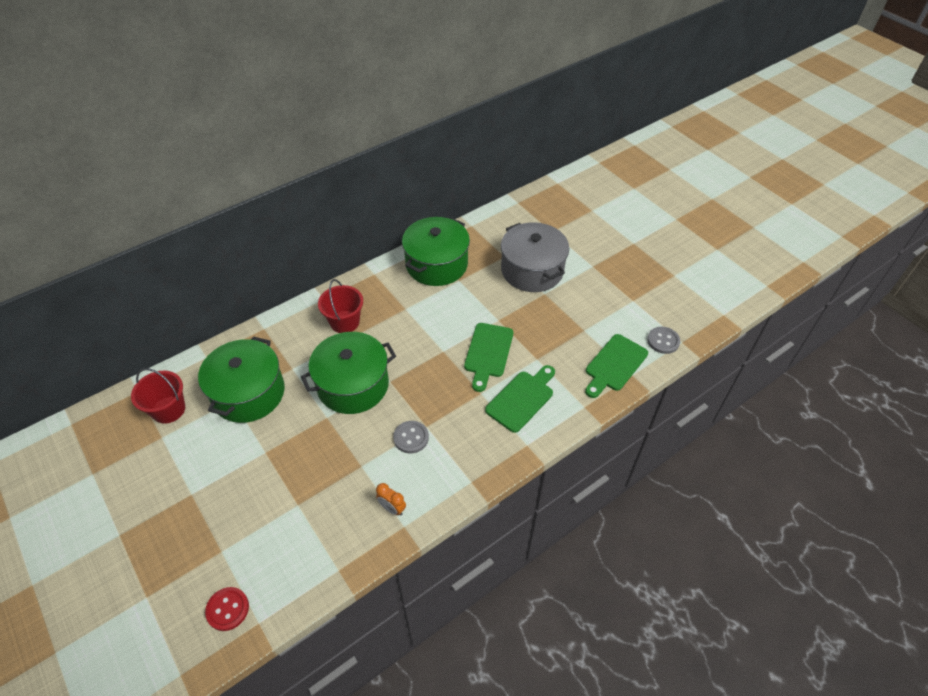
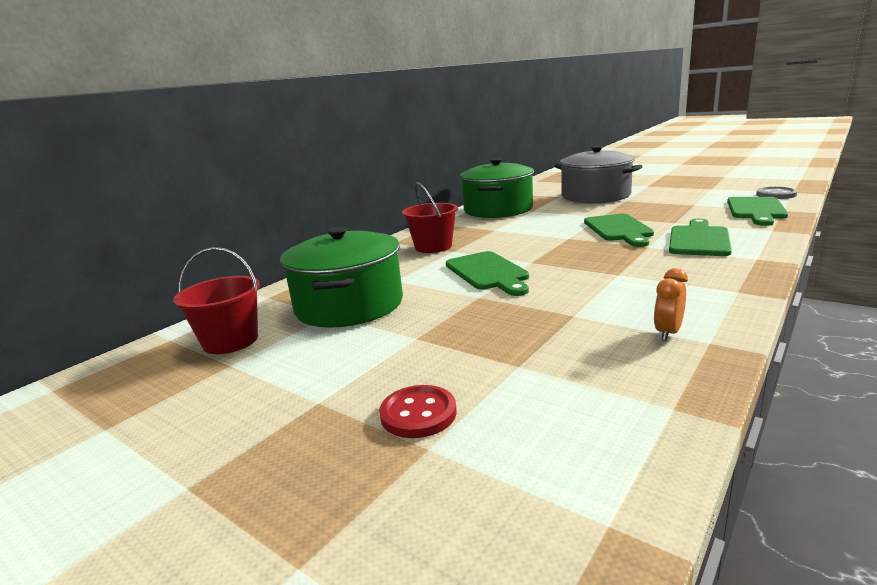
camera: 15 degrees left, 30 degrees down
(227, 609) = (516, 525): red button -> red button (418, 414)
(353, 385) = (488, 272): green pot -> green cutting board
(392, 508) = (668, 333): orange clock -> orange clock turned 105 degrees clockwise
(411, 438) = (610, 284): grey button -> none

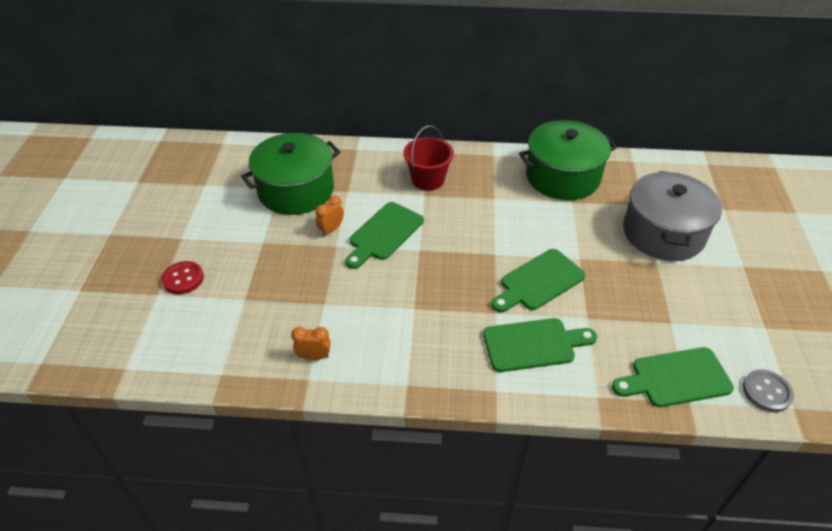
camera: 55 degrees right, 25 degrees up
(230, 341) = (229, 168): red bucket -> none
(447, 295) = (331, 229): none -> orange clock

